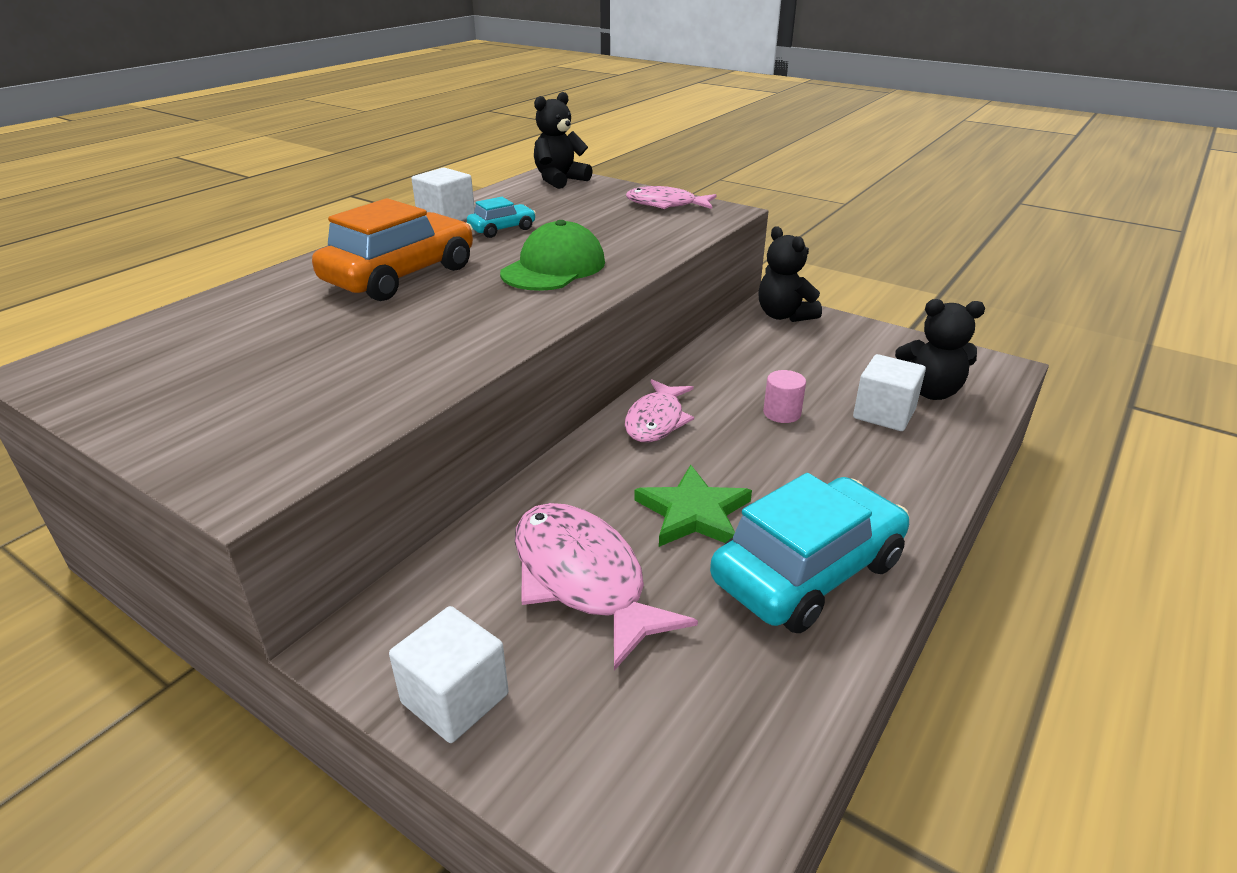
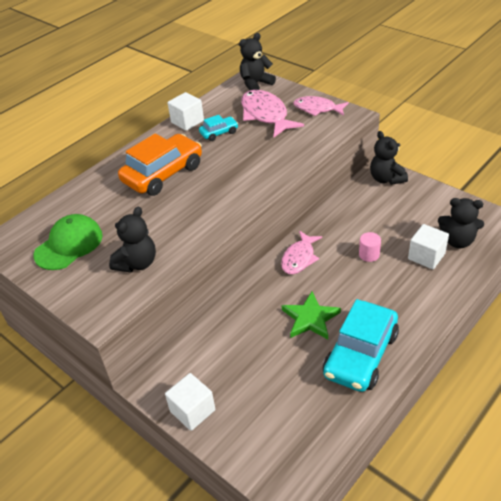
camera: 10 degrees right, 10 degrees up
(339, 395) = (137, 263): none -> black teddy bear
(554, 267) = (246, 168): green cap -> green cap (69, 245)
(583, 579) = (252, 354): pink fish -> pink fish (266, 115)
(807, 571) = (360, 355): turquoise car -> turquoise car turned 150 degrees clockwise

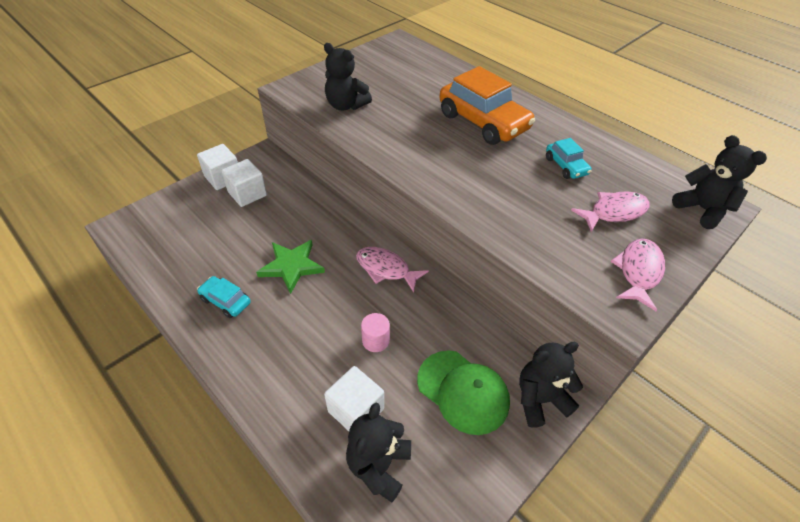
camera: 90 degrees right, 5 degrees up
(69, 245) = (384, 71): green cap -> green cap (463, 391)
(187, 122) = (590, 142): white cube -> white cube (247, 194)
(266, 115) = (614, 212): pink fish -> pink fish, size x0.66
(360, 355) = (225, 301): turquoise car -> turquoise car, size x0.48

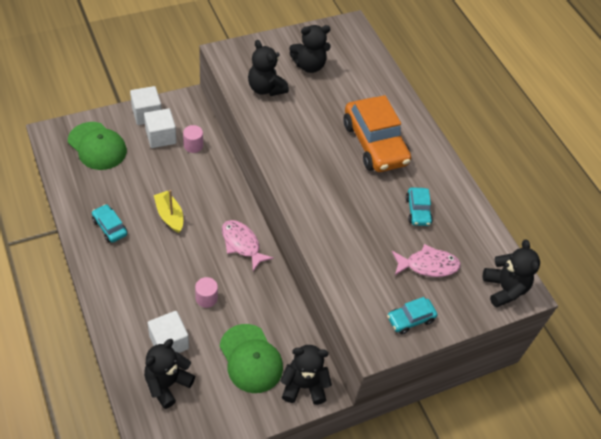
camera: 15 degrees right, 5 degrees up
(178, 223) = (97, 146): none -> green cap
(286, 192) = (193, 145): none -> pink cylinder
(291, 266) = (169, 215): green star -> yellow boat
(378, 77) = (309, 65): none -> black teddy bear
(638, 272) = (410, 319): pink fish -> turquoise car

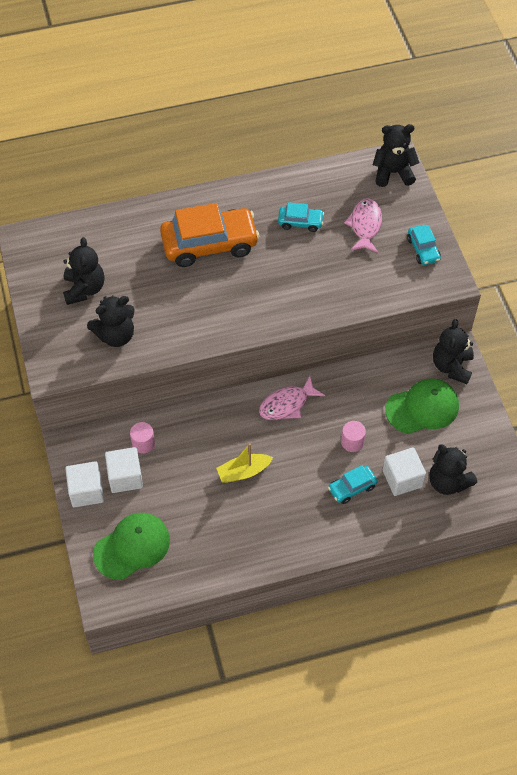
camera: 75 degrees left, 5 degrees up
(110, 227) = (254, 533): turquoise car -> turquoise car (352, 488)

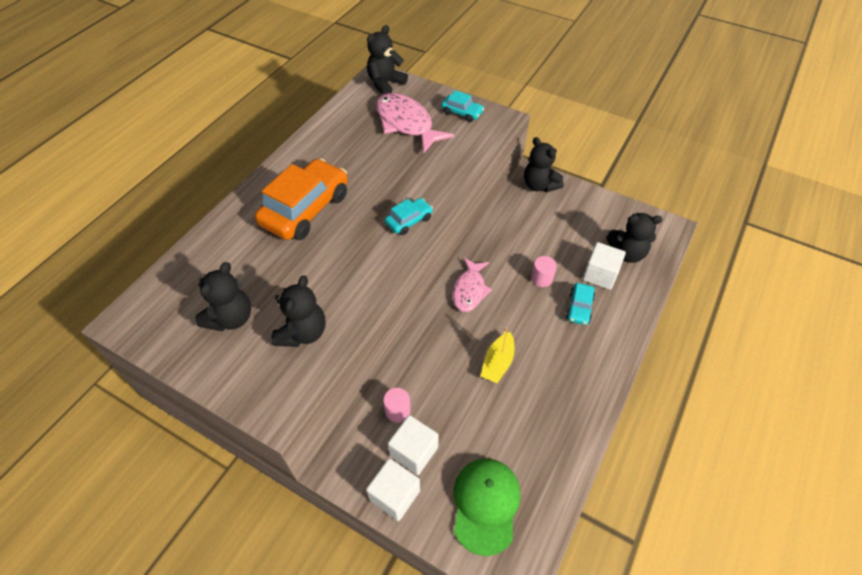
camera: 45 degrees left, 5 degrees down
(84, 289) = (231, 318): black teddy bear -> black teddy bear turned 75 degrees clockwise
(300, 222) = (358, 150): turquoise car -> turquoise car (409, 221)
(365, 225) = (406, 123): pink fish -> pink fish, size x1.52
(422, 408) = (554, 222): green cap -> none

